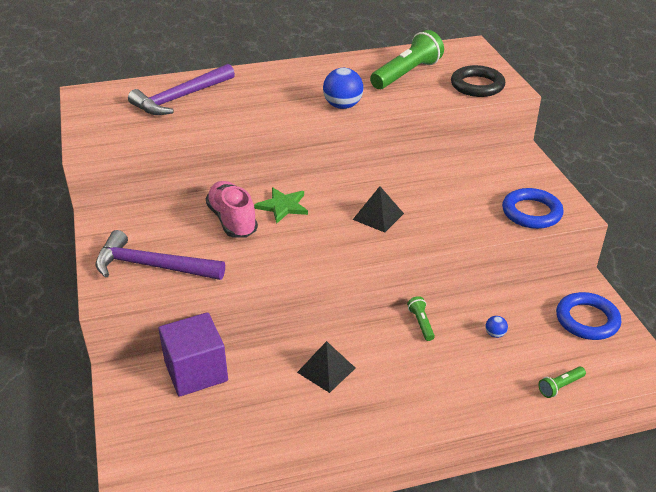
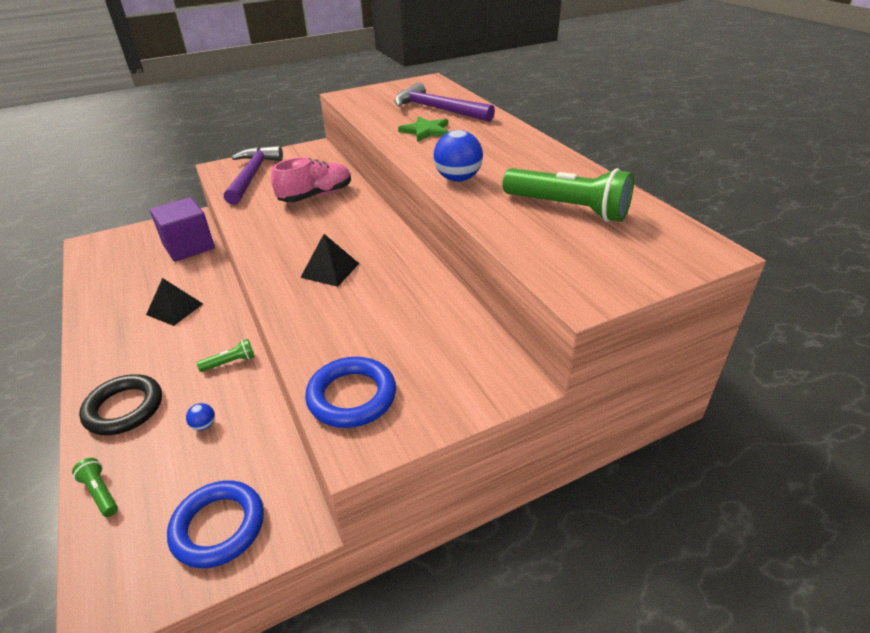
camera: 80 degrees right, 0 degrees up
(283, 206) = (341, 215): green star -> green star (426, 131)
(477, 85) = (571, 265): black ring -> black ring (124, 408)

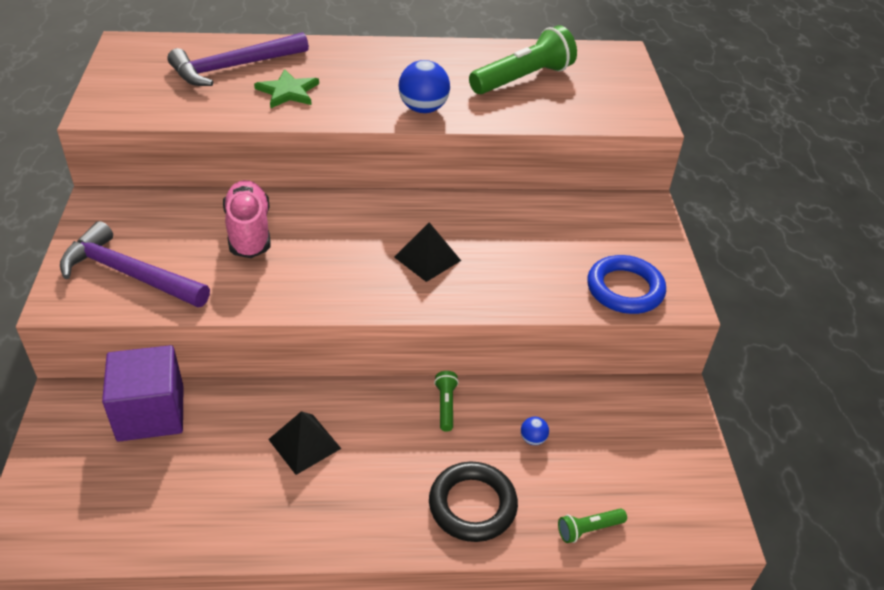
camera: 70 degrees left, 5 degrees up
(218, 527) = (660, 444): blue ring -> none

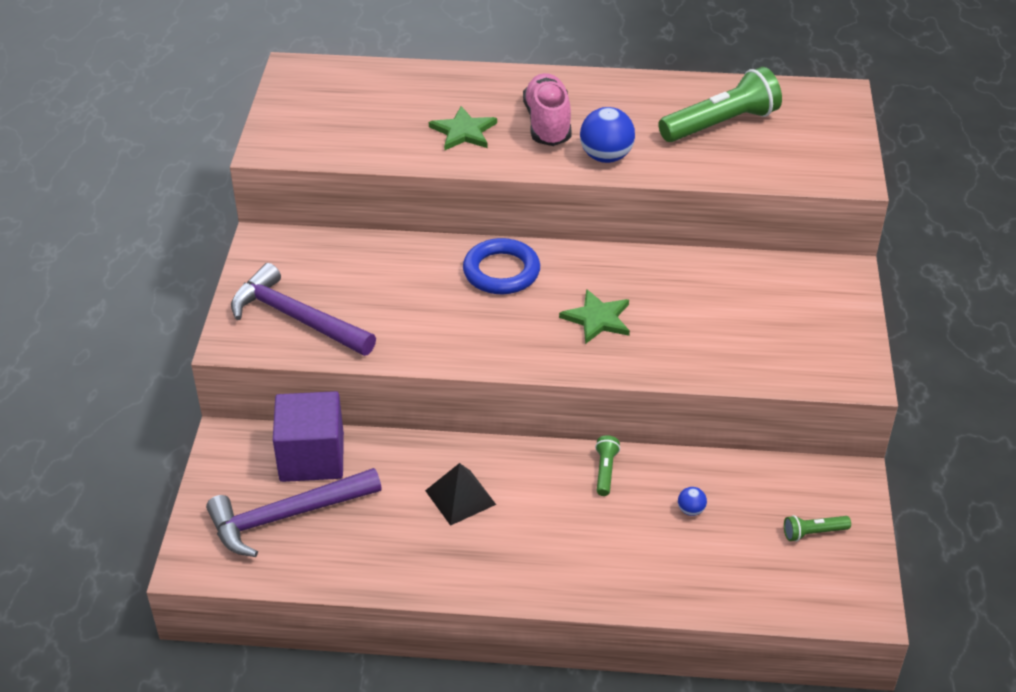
camera: 10 degrees right, 0 degrees up
(234, 67) = (407, 100): purple hammer -> purple hammer (286, 516)
(249, 232) = (415, 280): pink shoe -> pink shoe (547, 124)
(427, 258) = (597, 319): black pyramid -> green star
(472, 505) = (621, 567): black ring -> none
(589, 529) = (734, 598): green flashlight -> green flashlight (813, 533)
(625, 289) = (802, 363): blue ring -> blue ring (501, 271)

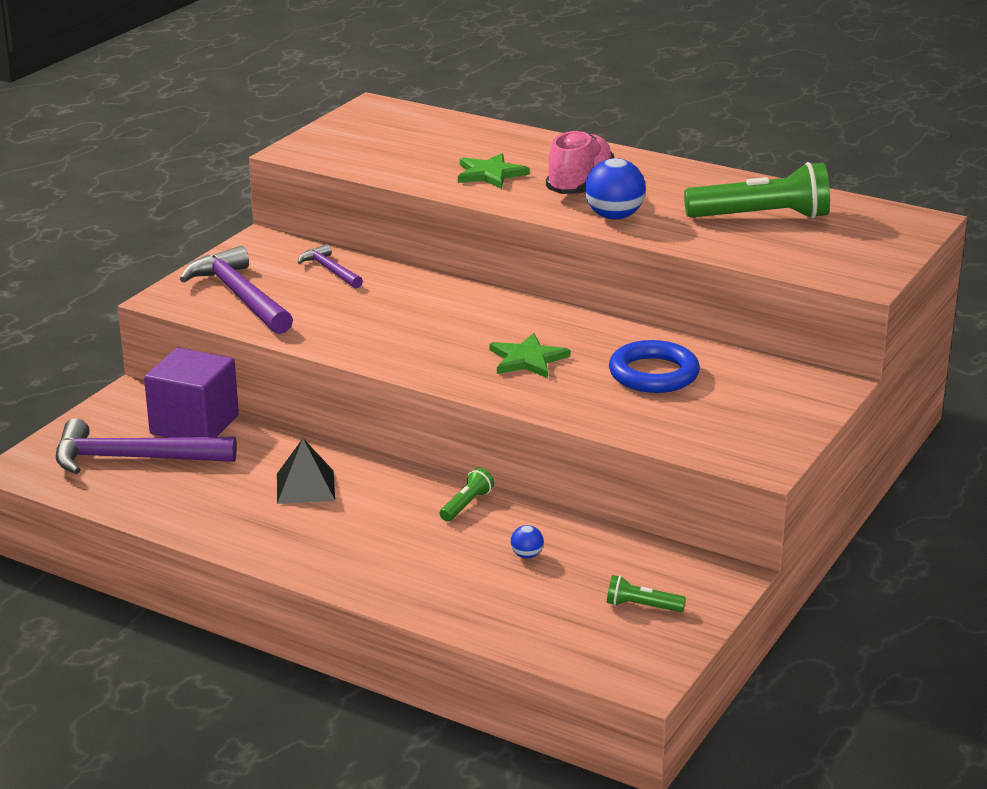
camera: 25 degrees right, 15 degrees down
(353, 261) = (330, 270): none -> purple hammer
(501, 271) = (465, 307): blue ring -> blue ring (653, 374)

